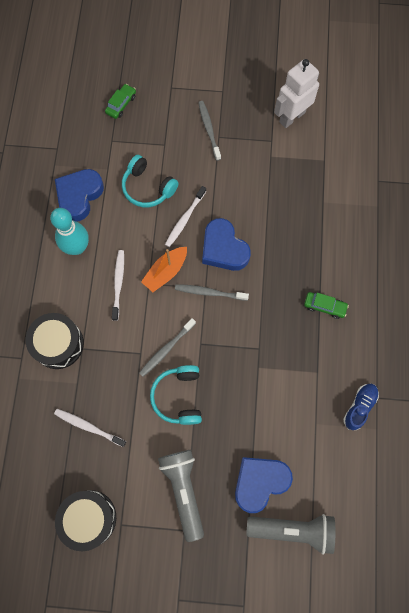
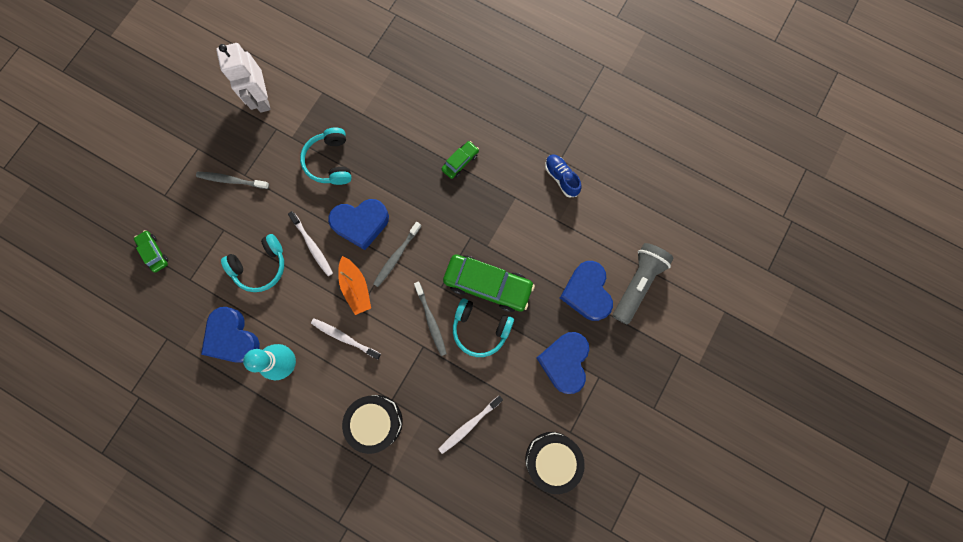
camera: 65 degrees left, 5 degrees up
(183, 490) = (564, 362): grey flashlight -> blue heart
(222, 385) = (488, 284): none -> green car
(265, 197) = (330, 162): none -> turquoise headphones

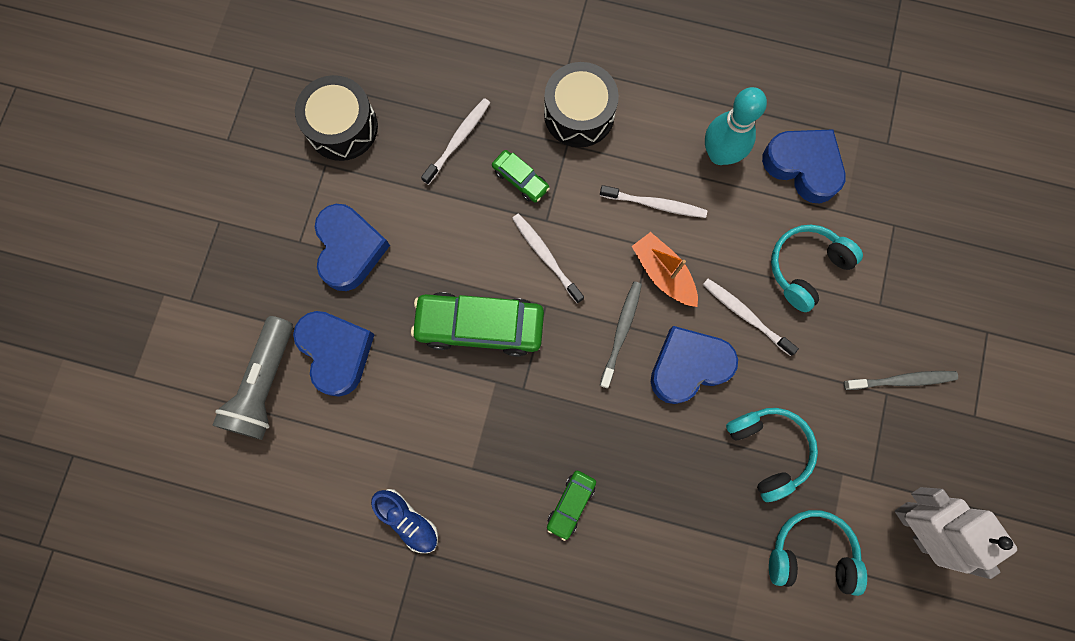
camera: 165 degrees right, 0 degrees up
(154, 252) = (960, 248): green car -> green car (520, 179)
(431, 321) = (545, 256): grey toothbrush -> white toothbrush
(480, 329) = (475, 263): turquoise headphones -> turquoise headphones (811, 553)

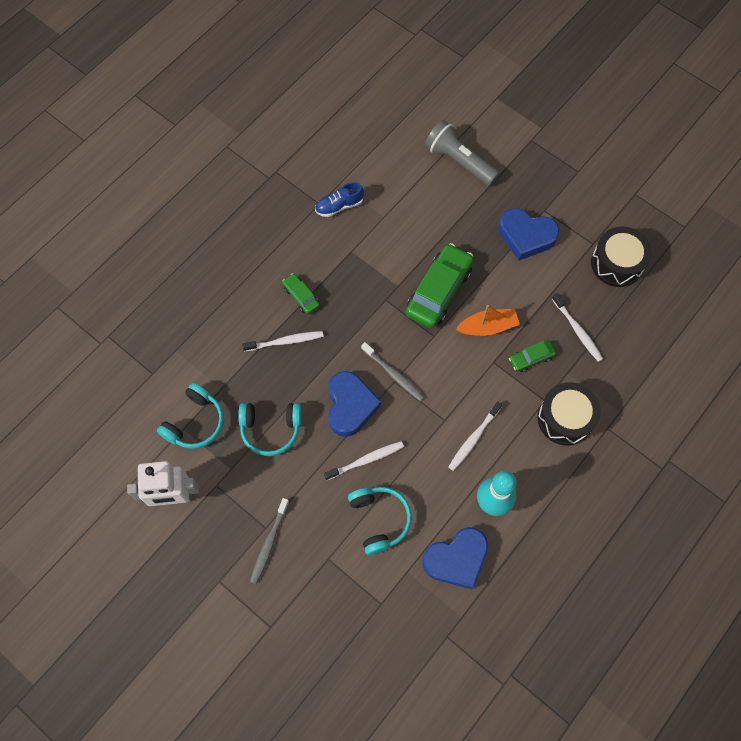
camera: 115 degrees right, 10 degrees down
(336, 352) = (461, 205): blue heart -> none
(545, 256) = (468, 350): white toothbrush -> white toothbrush (285, 341)
(663, 273) = (421, 420): orange boat -> orange boat (487, 327)

